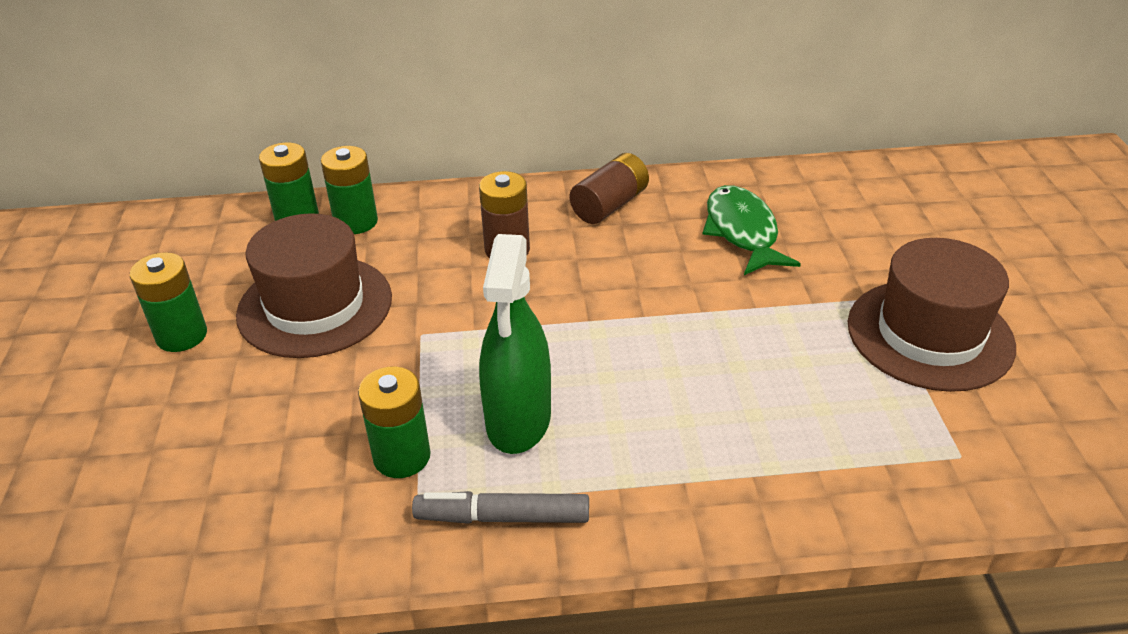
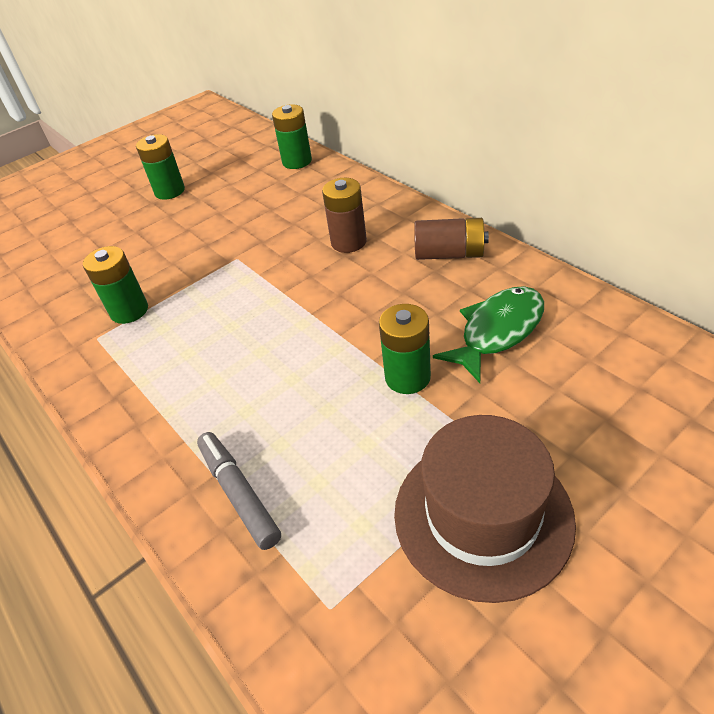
camera: 60 degrees right, 5 degrees up
(315, 306) = (228, 212): brown hat -> none
(356, 222) = (315, 179): green battery -> green battery (407, 377)
(502, 517) = (104, 375): grey marker -> grey marker (239, 493)
(518, 420) = (190, 336): green spray bottle -> none

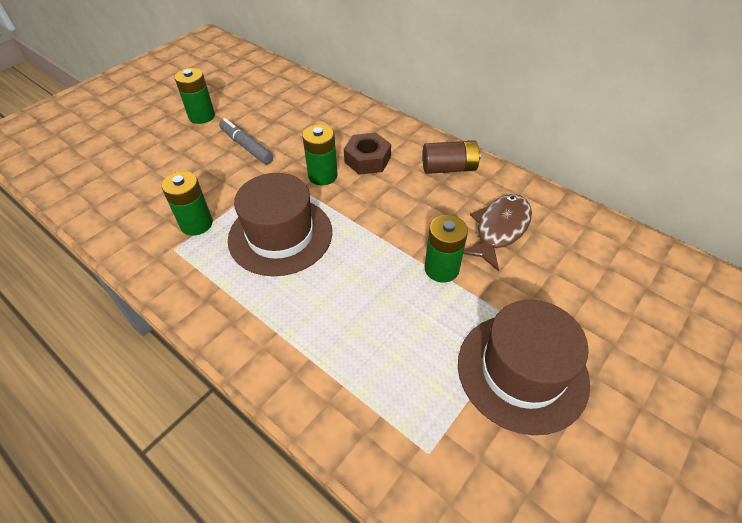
camera: 15 degrees left, 5 degrees up
(220, 327) = (280, 235): none -> brown hat
(239, 493) = (334, 371): grey marker -> grey marker (246, 146)
(297, 161) = (306, 90): green battery -> green battery (322, 176)
(348, 242) = (367, 160): brown battery -> brown nut
(497, 331) = (499, 229): green fish -> brown fish

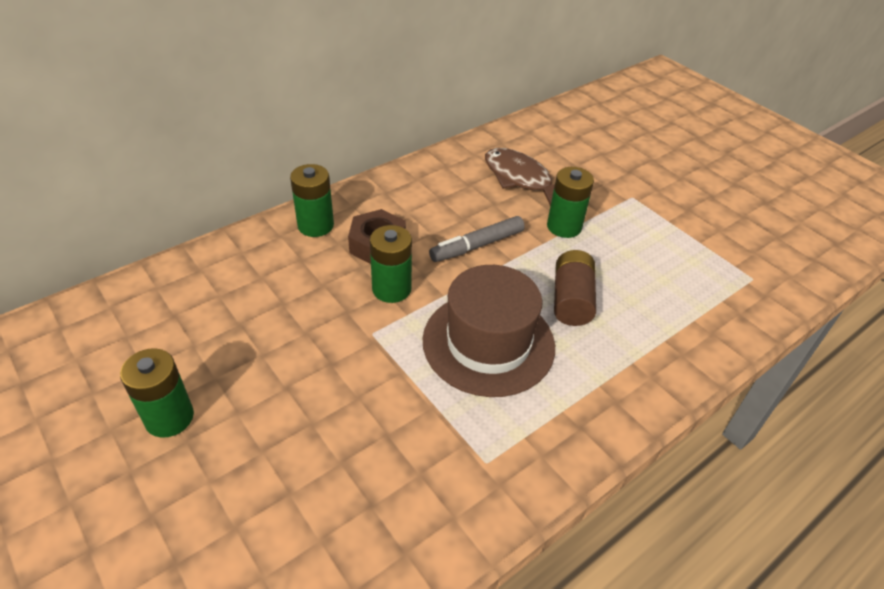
camera: 80 degrees left, 5 degrees down
(196, 224) = (443, 432): green battery -> green battery (315, 225)
(246, 146) = (289, 362): grey marker -> grey marker (477, 245)
(449, 168) = (420, 187): brown battery -> brown battery (571, 300)
(522, 371) = (677, 210): brown hat -> none

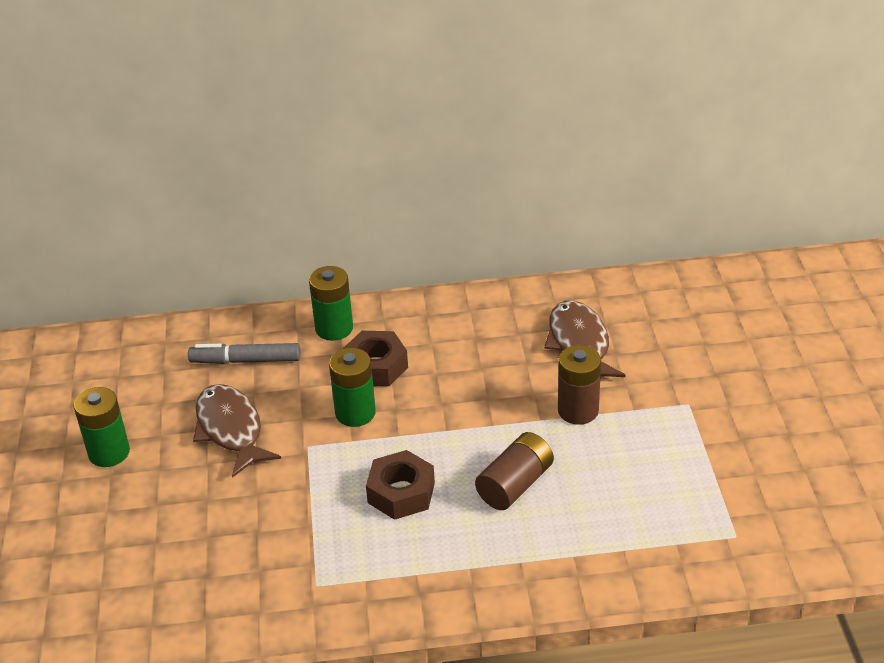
camera: 35 degrees right, 5 degrees down
(286, 346) = (231, 430): none -> brown fish
(477, 245) = (469, 399): grey marker -> grey marker (245, 360)
(488, 343) = (401, 493): brown hat -> brown nut
(564, 226) = (578, 410): green battery -> brown battery

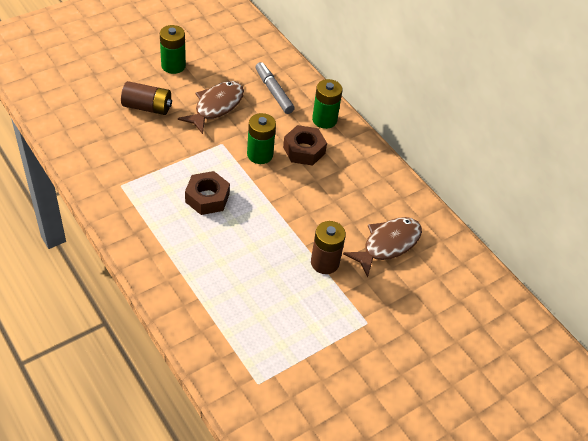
camera: 55 degrees right, 10 degrees up
(515, 484) = (242, 250): brown battery -> brown battery (147, 107)

